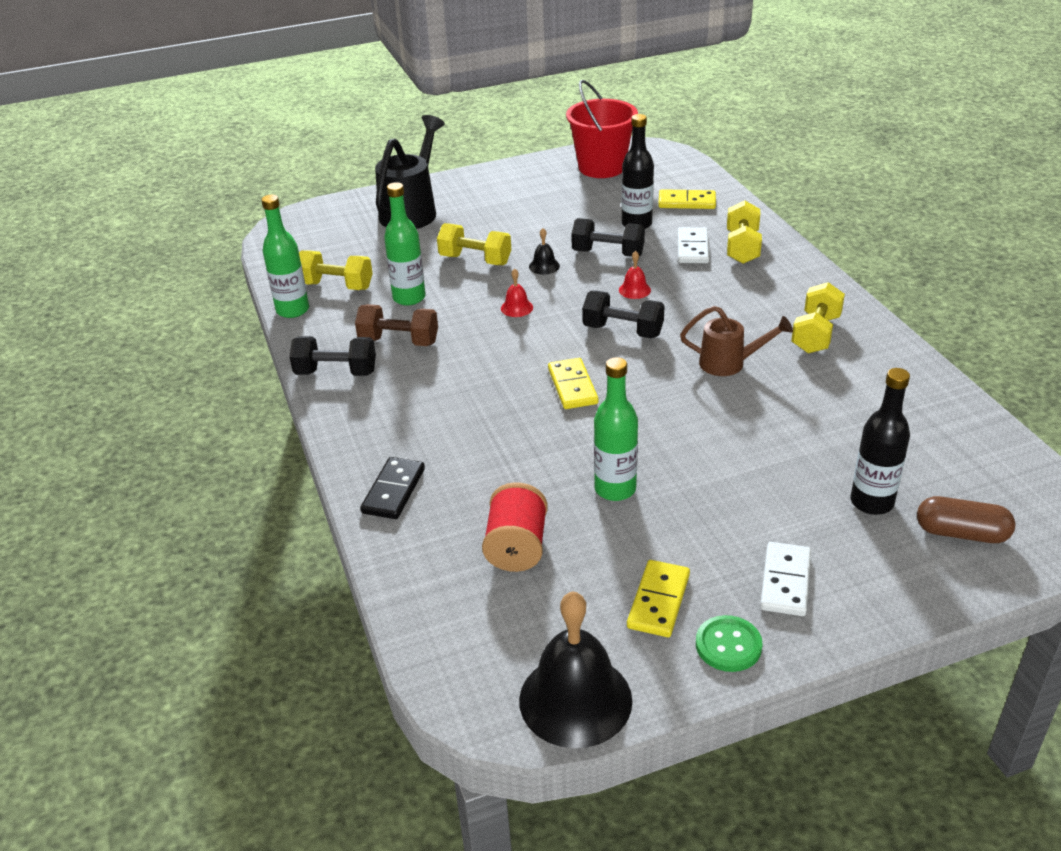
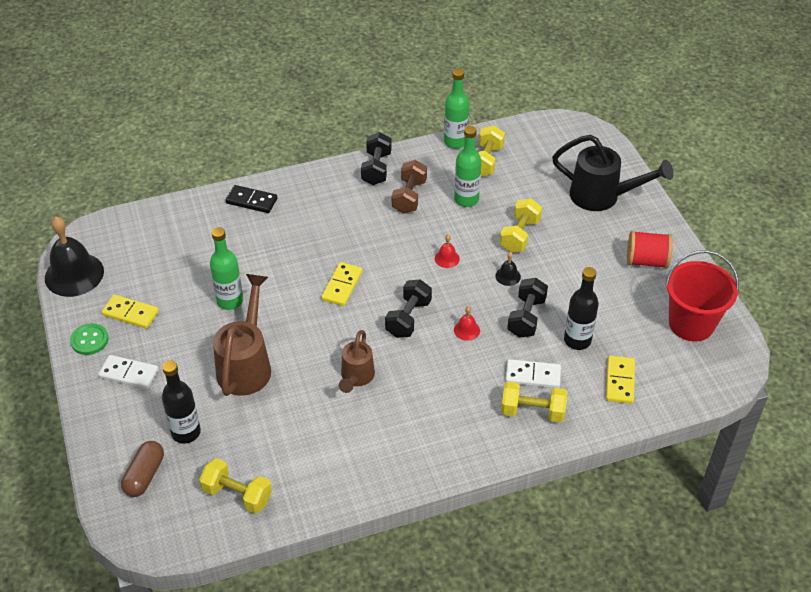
camera: 90 degrees right, 10 degrees up
(516, 547) = (190, 254): red spool -> red spool (646, 261)
(572, 386) = (342, 286): yellow domino -> yellow domino turned 60 degrees counterclockwise
(734, 458) = (246, 365): none -> brown watering can
(815, 334) = (388, 440): yellow dumbbell -> yellow dumbbell (237, 495)

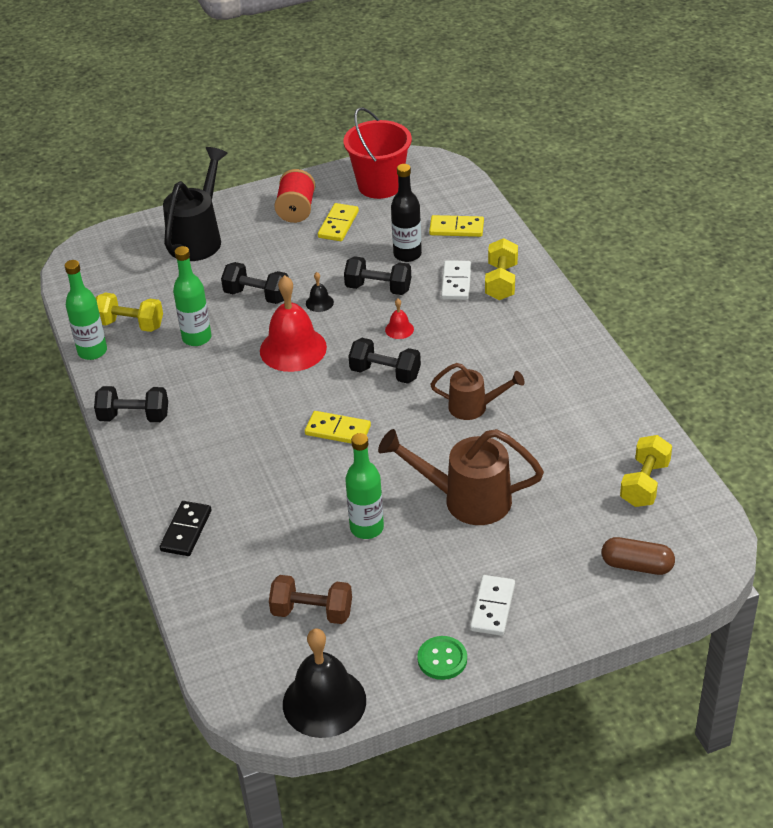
camera: 90 degrees left, 5 degrees down
(130, 313) = (393, 624): yellow domino -> yellow domino (338, 224)
(186, 432) = (571, 539): black bottle -> none
(409, 197) = (188, 385): brown dumbbell -> brown dumbbell (312, 612)
(447, 258) = (293, 349): red bell -> red bell, size x2.31
(519, 235) = (257, 295): yellow dumbbell -> black dumbbell

